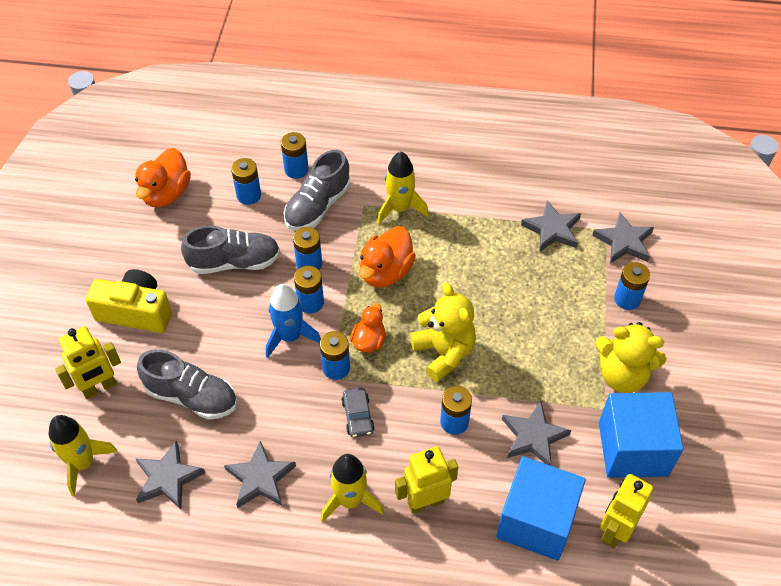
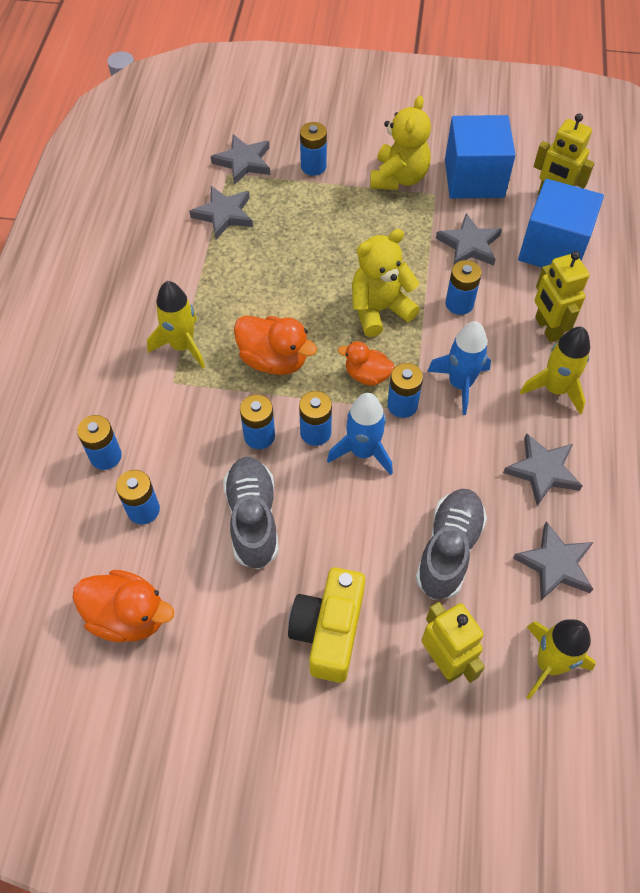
camera: 90 degrees left, 5 degrees up
(318, 206) = (170, 430): grey shoe -> none
(358, 416) = (460, 384): grey car -> blue rocket

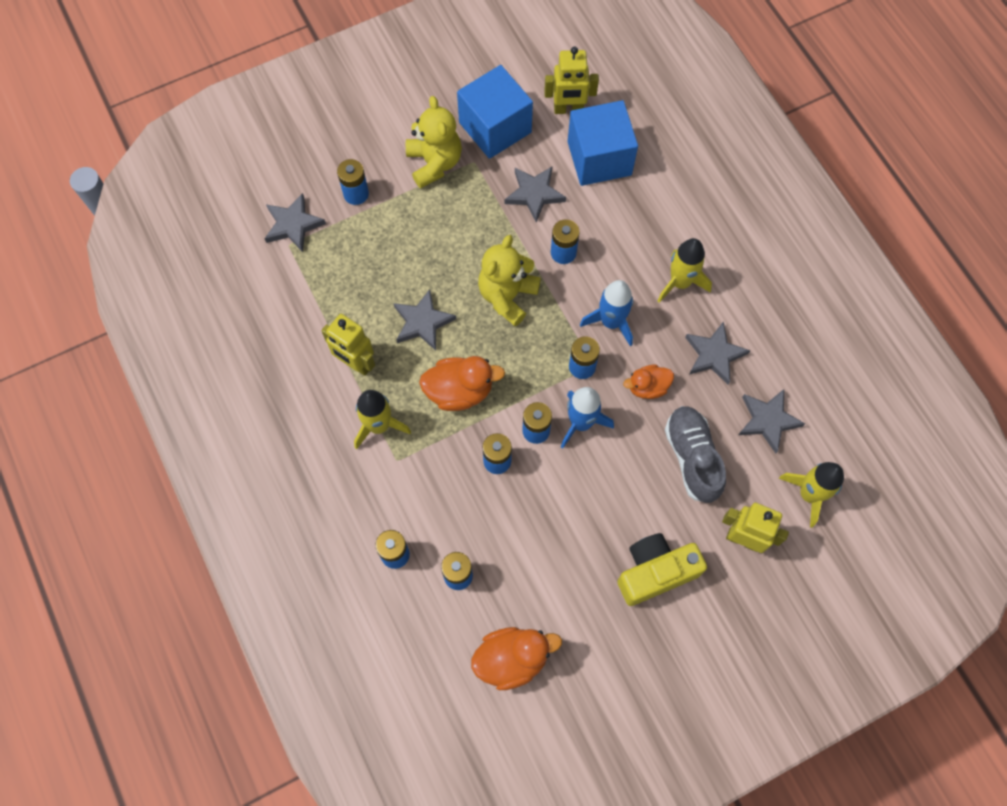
camera: 35 degrees left, 10 degrees up
(224, 214) = (317, 286): grey star -> grey star (422, 322)
(253, 519) = (542, 528): grey shoe -> none
(328, 631) = (655, 572): yellow camera -> yellow camera turned 90 degrees clockwise
(367, 375) = (538, 358): orange duck -> orange duck (647, 387)
(547, 328) = (641, 233): yellow robot -> yellow robot (355, 363)

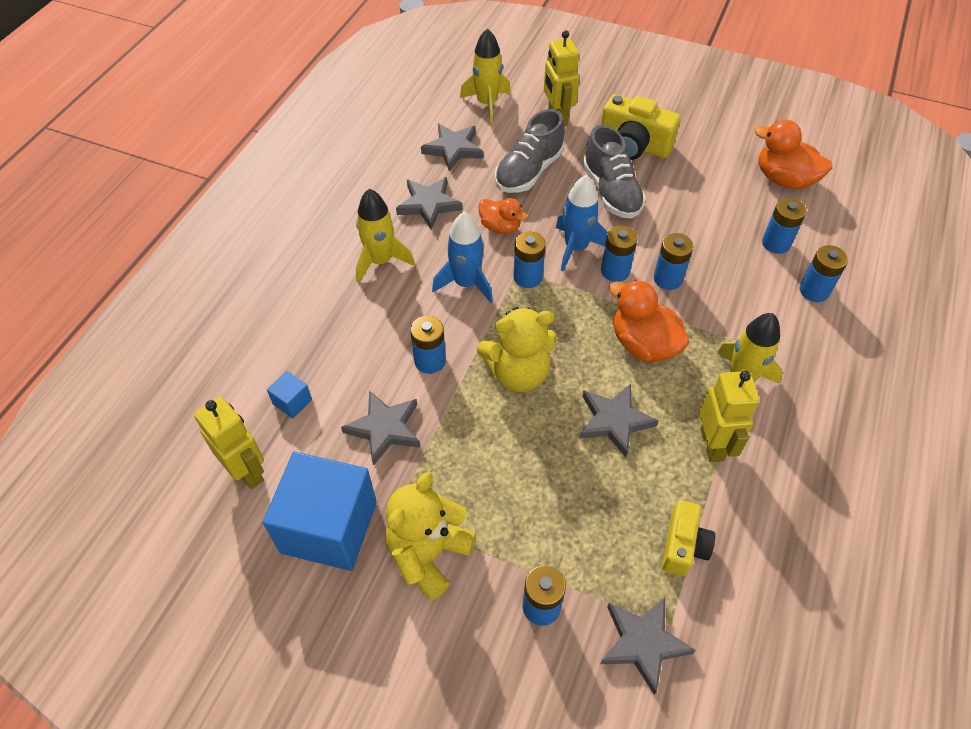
camera: 130 degrees left, 15 degrees down
(317, 289) = (683, 546): none -> yellow camera
(599, 158) = (292, 402): blue cube -> blue cube, size x0.41
(616, 502) = (611, 192): none -> grey shoe

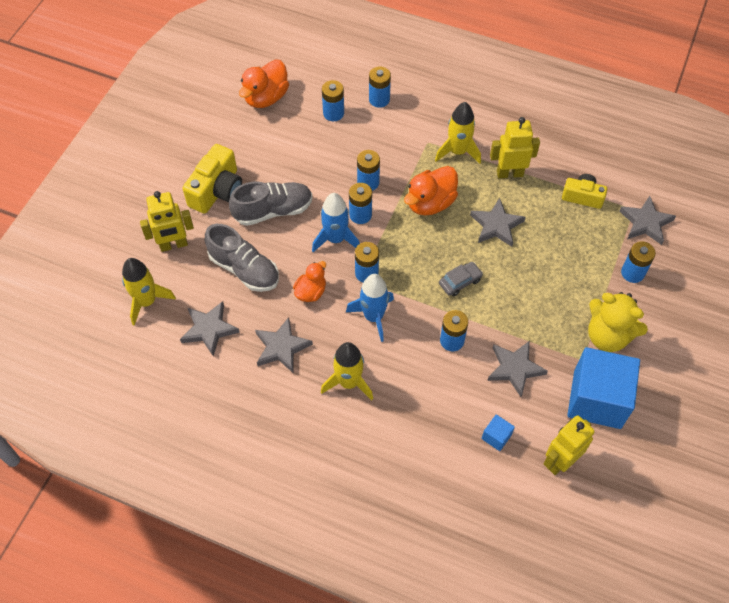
camera: 90 degrees left, 5 degrees up
(518, 373) = (460, 282): yellow teddy bear -> grey car

